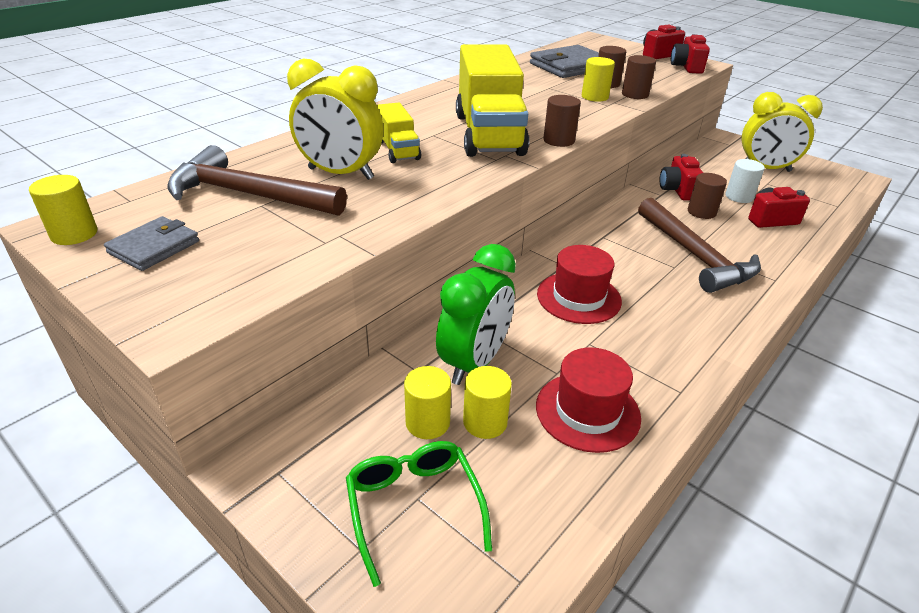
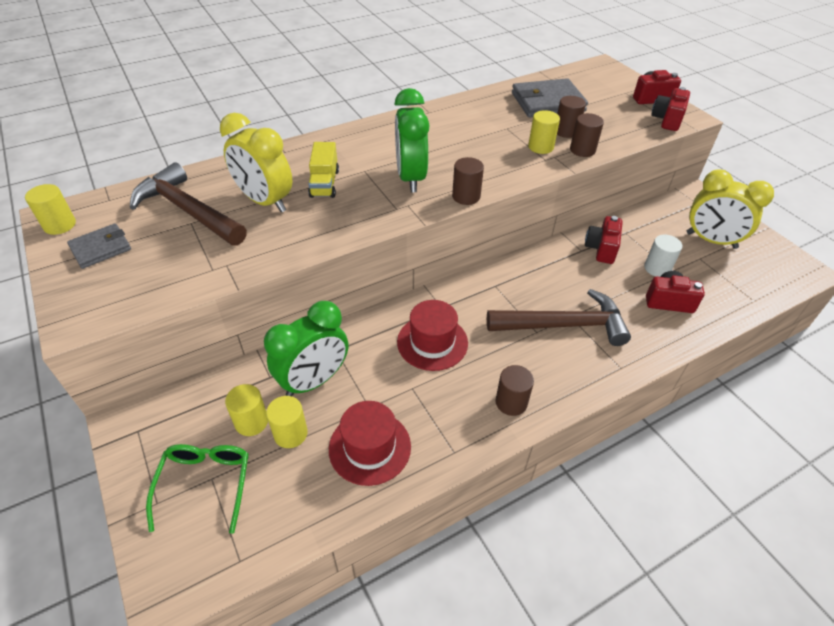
camera: 20 degrees right, 10 degrees up
(488, 134) = (410, 178): yellow truck -> green clock
(695, 256) = (564, 325): brown hammer -> brown hammer turned 90 degrees counterclockwise
(701, 212) = (606, 278): brown cylinder -> brown cylinder (511, 402)

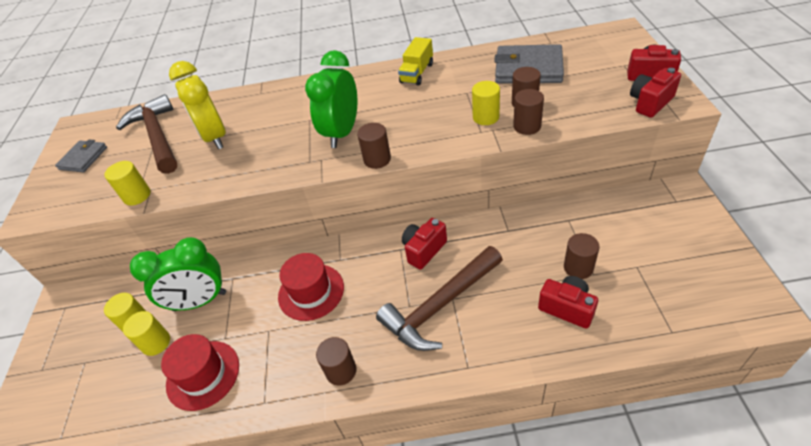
camera: 30 degrees right, 0 degrees up
(60, 225) = (73, 134): yellow cylinder -> yellow cylinder (137, 196)
(101, 248) = (83, 158): grey wallet -> grey wallet turned 60 degrees counterclockwise
(205, 484) = (78, 365): green glasses -> none
(324, 183) = (269, 127): yellow truck -> yellow truck (417, 73)
(564, 325) = (440, 306): brown hammer -> brown hammer turned 120 degrees clockwise
(601, 249) = (530, 233): red camera -> red camera (424, 250)
(657, 268) = (578, 267): white cylinder -> brown cylinder
(711, 240) = (664, 248): yellow clock -> none

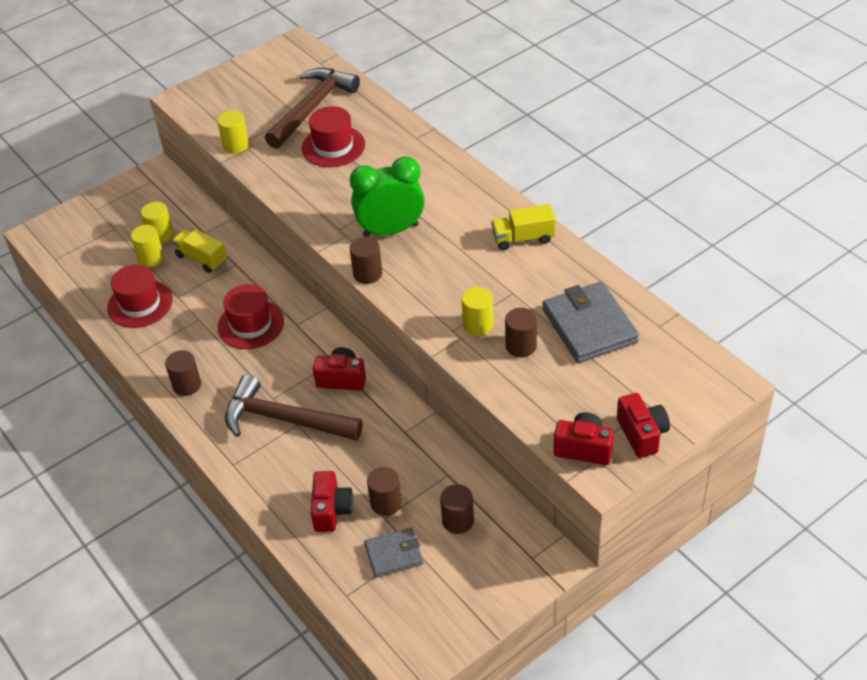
camera: 55 degrees right, 0 degrees up
(83, 158) = (258, 81): grey wallet -> grey wallet (394, 554)
(200, 301) = (201, 259): green clock -> yellow truck
(215, 137) = (333, 146): yellow clock -> red hat
(527, 126) = (481, 362): brown cylinder -> brown cylinder (458, 521)

